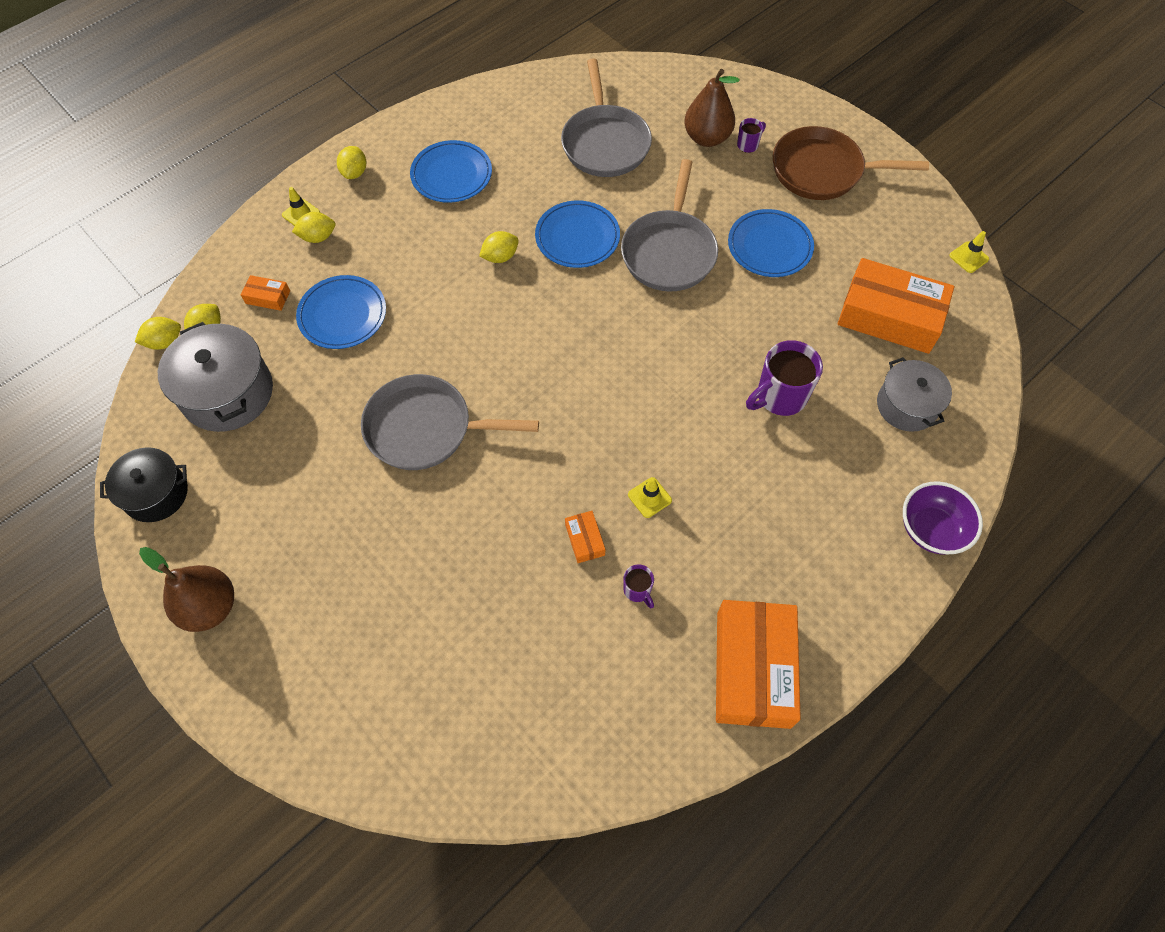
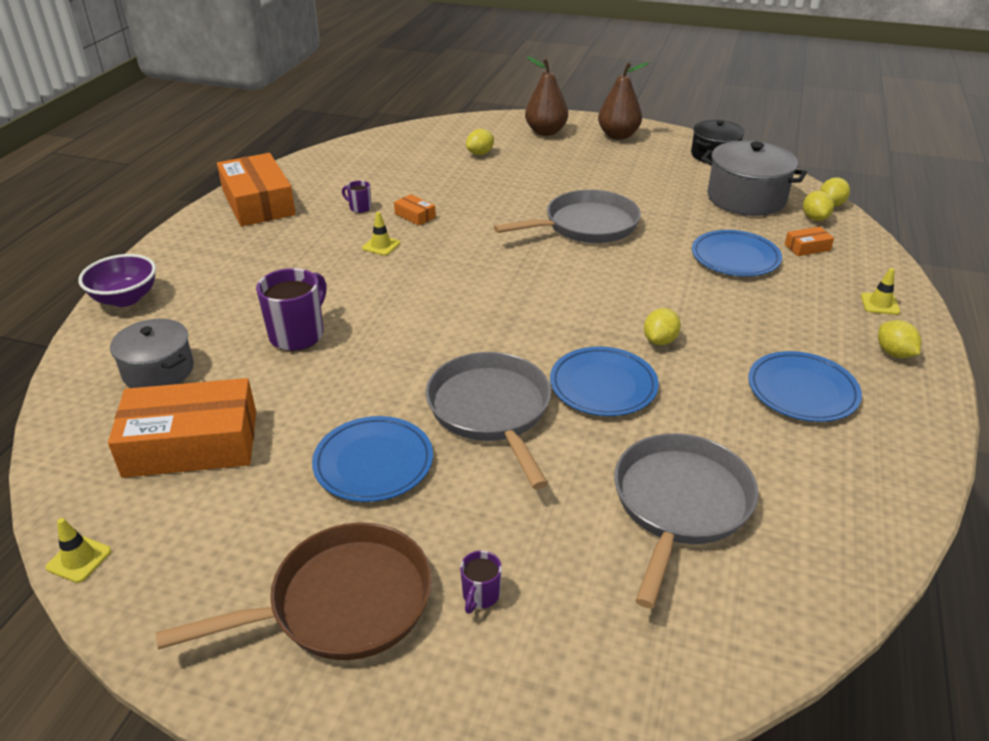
camera: 150 degrees right, 25 degrees down
(318, 237) = (837, 294): yellow lemon -> yellow lemon (480, 153)
(605, 143) = (680, 504): grey pan -> grey pan turned 60 degrees clockwise
(707, 138) = (549, 578): brown pear -> brown pear (545, 132)

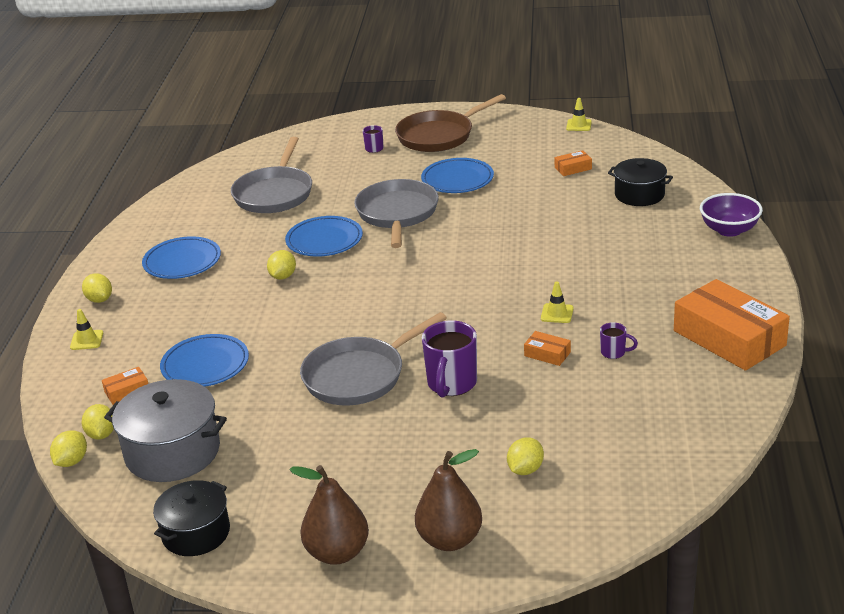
camera: 170 degrees right, 5 degrees down
(158, 371) = (639, 195): grey pot -> black pot
(191, 444) = (573, 168): orange box -> orange box, size x0.42
(298, 334) = (564, 231): purple mug -> purple mug (451, 384)
(491, 411) = (397, 214): grey pan -> grey pan turned 150 degrees counterclockwise

